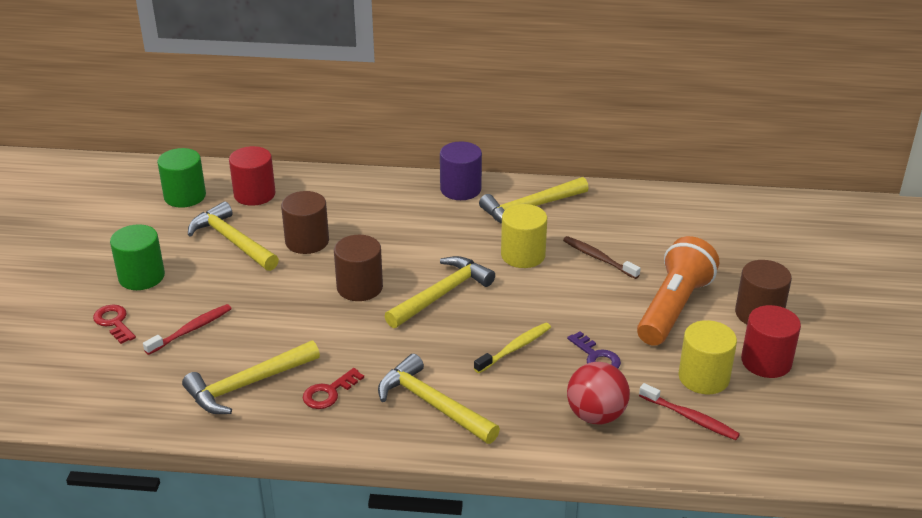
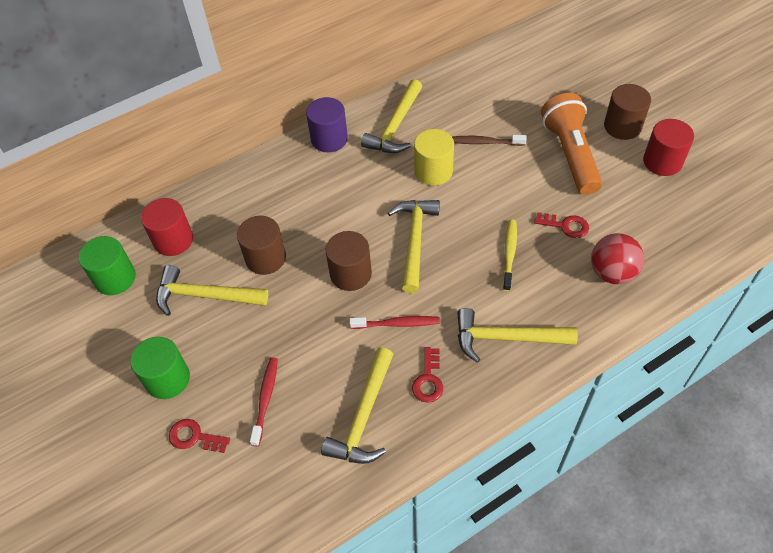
camera: 35 degrees left, 20 degrees up
(596, 357) = (566, 226): purple key -> red key
(690, 418) = (665, 235): red toothbrush -> red toothbrush (397, 324)
(703, 377) = (641, 198): yellow cylinder -> none

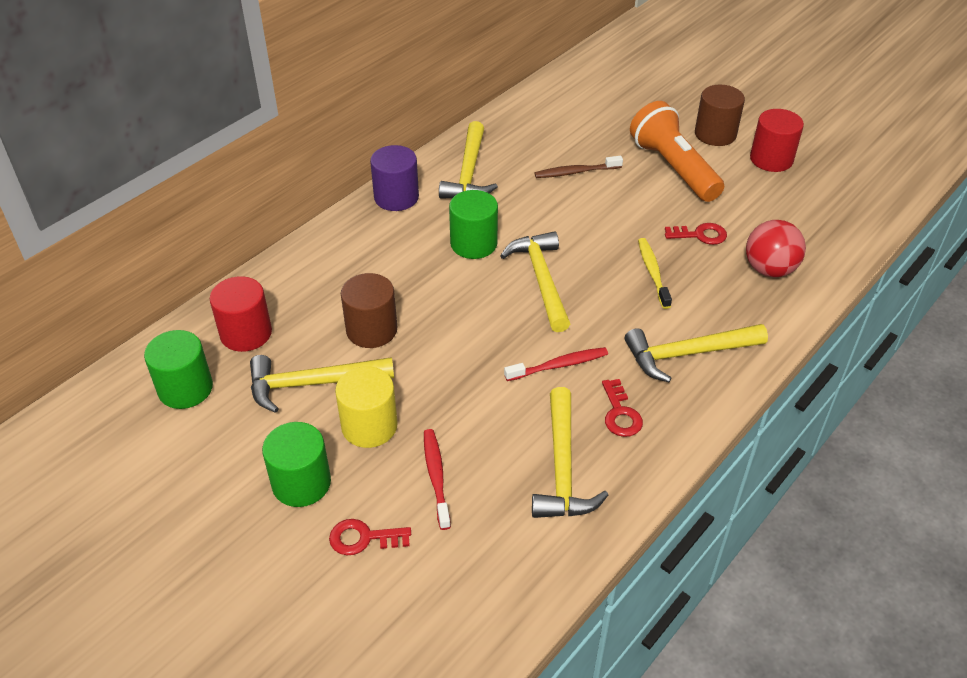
camera: 20 degrees left, 10 degrees down
(350, 274) = (482, 326): brown cylinder -> none
(373, 195) = (473, 244): none -> green cylinder
(433, 171) = (531, 209): yellow cylinder -> yellow cylinder (369, 426)

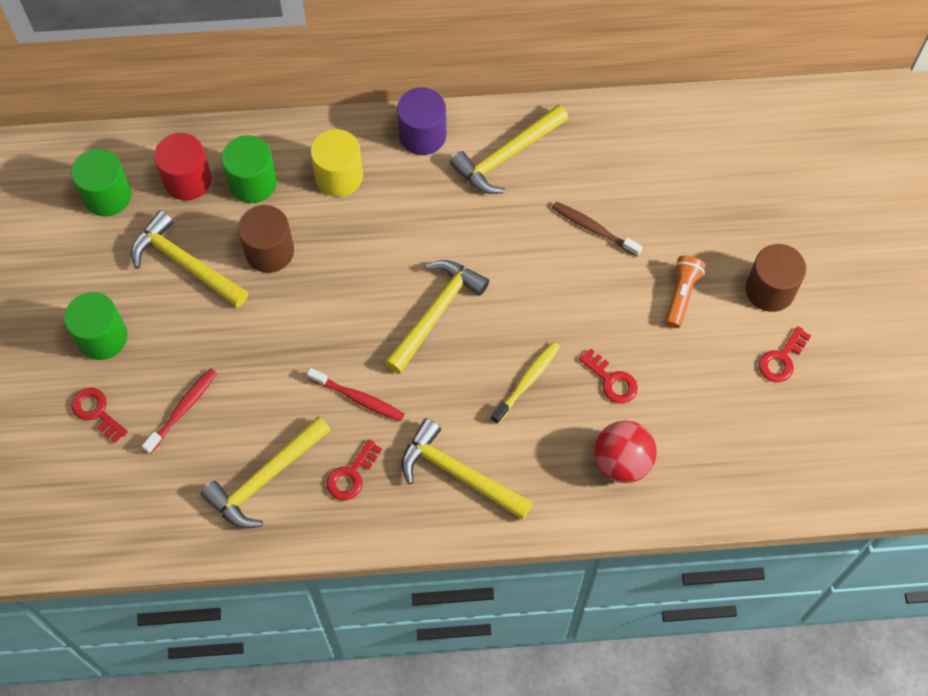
camera: 45 degrees right, 20 degrees up
(369, 426) = (185, 331): yellow cylinder -> yellow cylinder (339, 176)
(473, 244) = (427, 233): green cylinder -> green cylinder (253, 182)
(673, 168) = (681, 295): orange flashlight -> orange flashlight, size x0.53
(771, 159) = (781, 359): red cylinder -> red key

